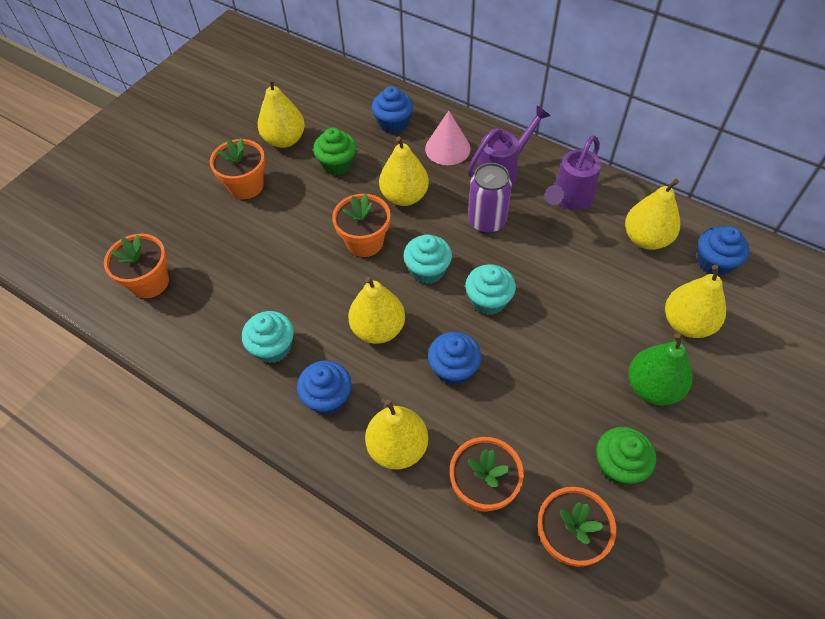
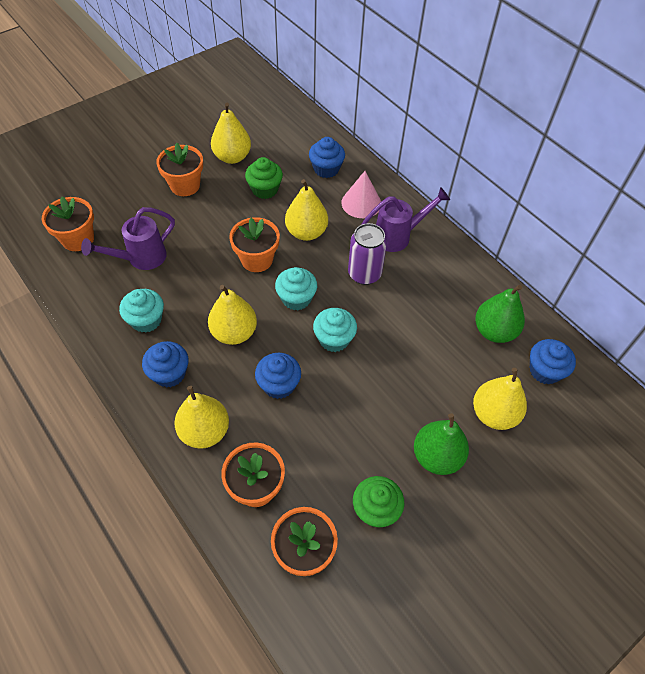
camera: 15 degrees right, 0 degrees up
(569, 200) = (443, 277): purple watering can -> purple watering can (140, 258)
(646, 239) = (494, 331): yellow pear -> green pear

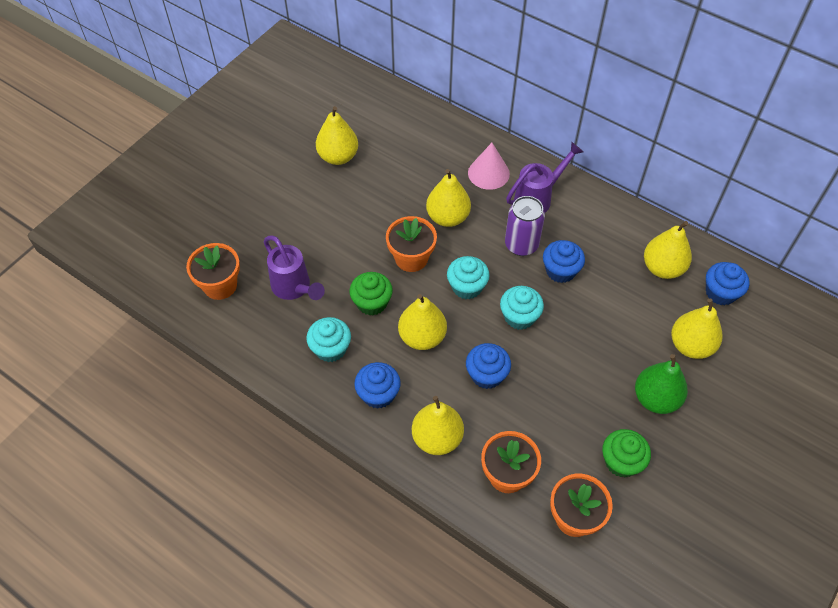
camera: 15 degrees left, 0 degrees up
(140, 258) = (294, 288): purple watering can -> purple watering can turned 75 degrees counterclockwise
(185, 185) = (303, 200): orange flower pot -> none
(265, 189) = (387, 183): green cupcake -> green cupcake (372, 303)
(326, 169) = (439, 146): blue cupcake -> blue cupcake (560, 271)
(494, 331) = (662, 268): green pear -> yellow pear

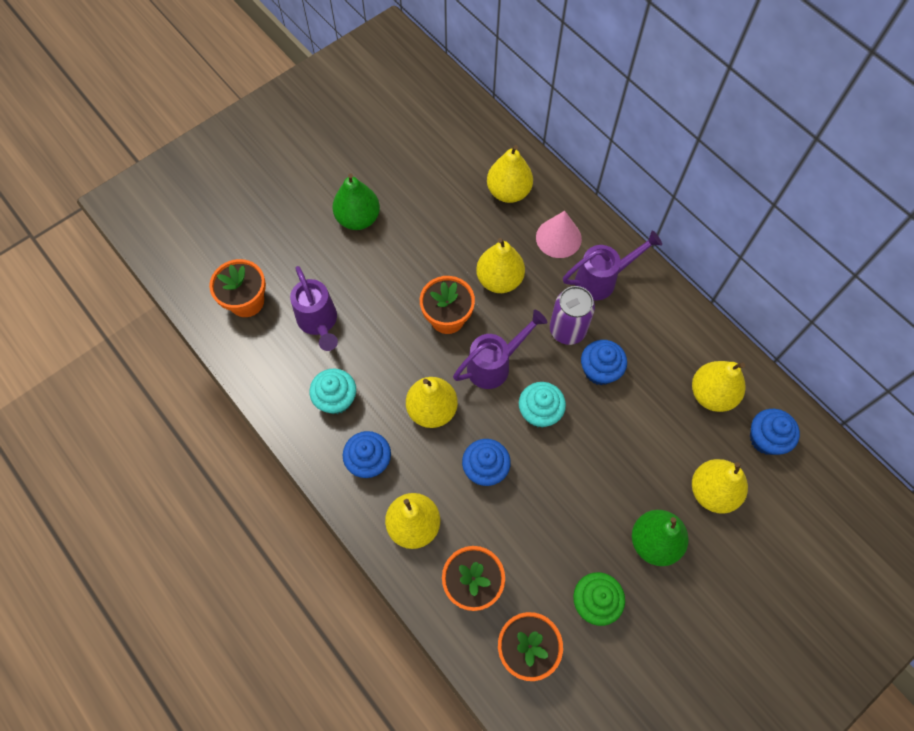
camera: 15 degrees right, 10 degrees up
(303, 194) = (358, 218): none -> green pear
(338, 157) = (406, 182): yellow pear -> yellow pear (508, 192)
(372, 303) = (392, 358): green cupcake -> none
(467, 287) = (495, 364): turquoise cupcake -> purple watering can

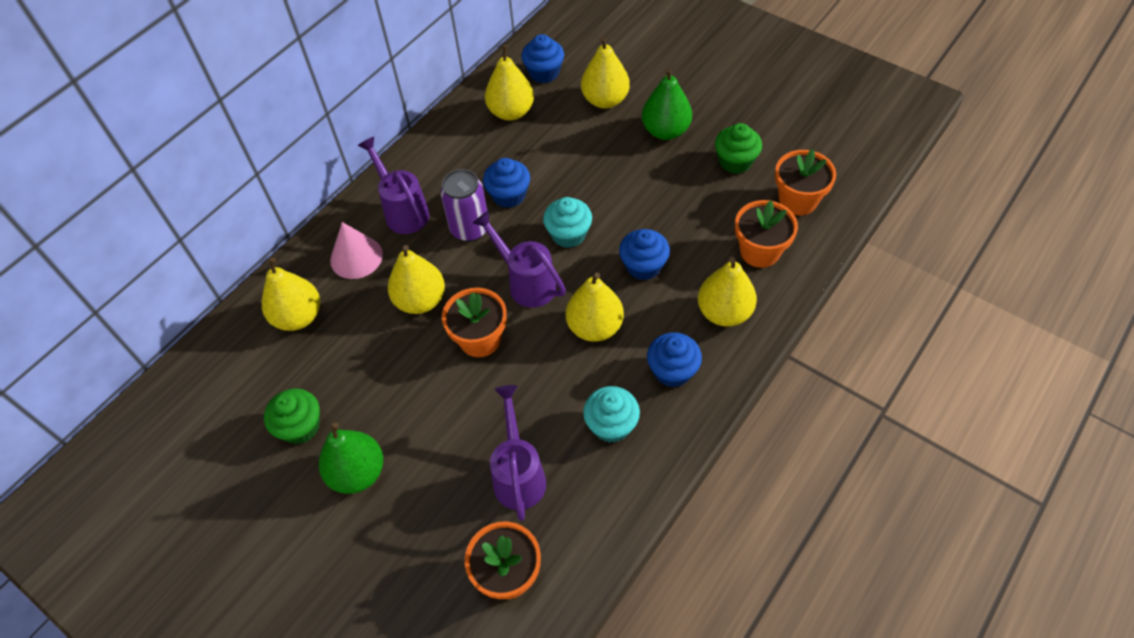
camera: 100 degrees left, 10 degrees down
(319, 323) = (518, 474): purple watering can -> purple watering can turned 60 degrees counterclockwise
(408, 186) = (300, 426): none -> green cupcake

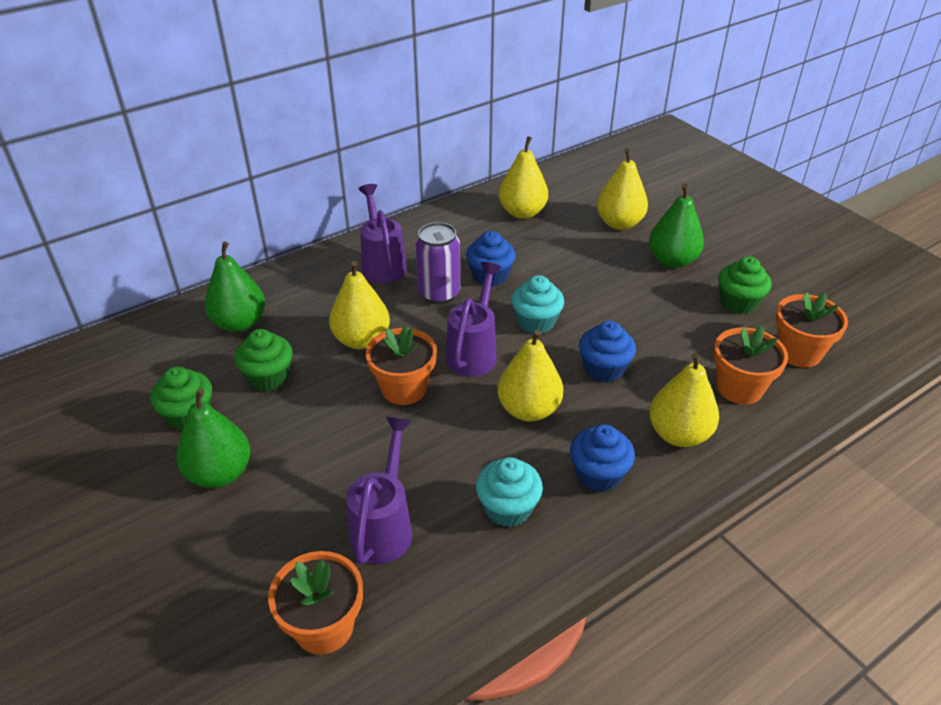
camera: 15 degrees right, 15 degrees down
(298, 317) = (239, 323): yellow pear -> green pear
(353, 365) = (268, 377): none -> green cupcake
(356, 257) = (319, 289): pink cone -> none
(526, 282) = (474, 351): purple watering can -> purple watering can turned 45 degrees clockwise
(544, 72) = (567, 190): blue cupcake -> none

